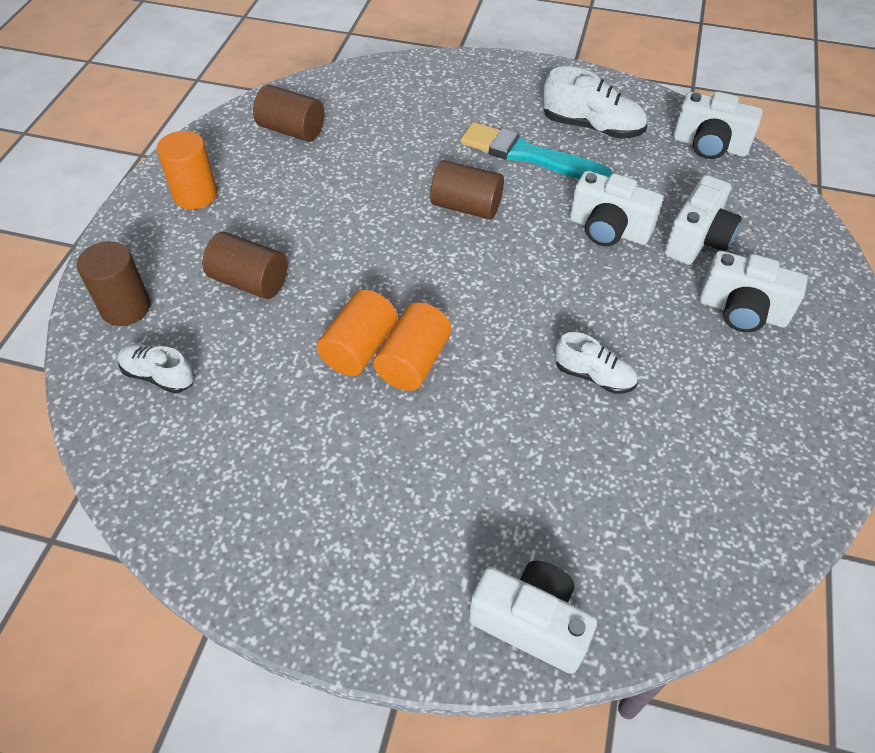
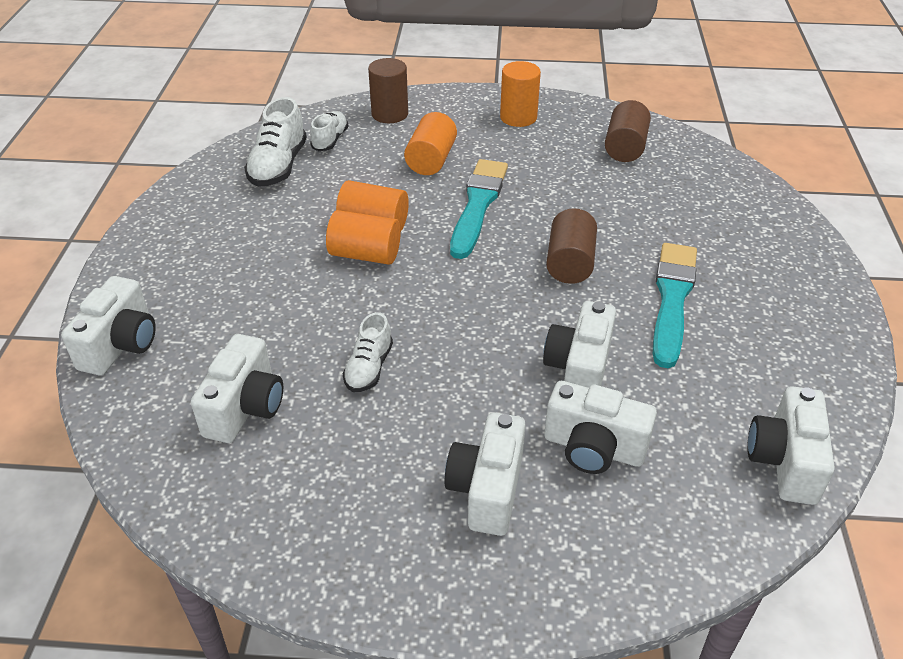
camera: 80 degrees right, 10 degrees down
(250, 281) = (431, 160): brown cylinder -> orange cylinder
(352, 255) = (478, 205): none -> turquoise brush
(592, 127) = (754, 346): white shoe -> white shoe (278, 166)
(643, 486) = (245, 408): none -> white camera

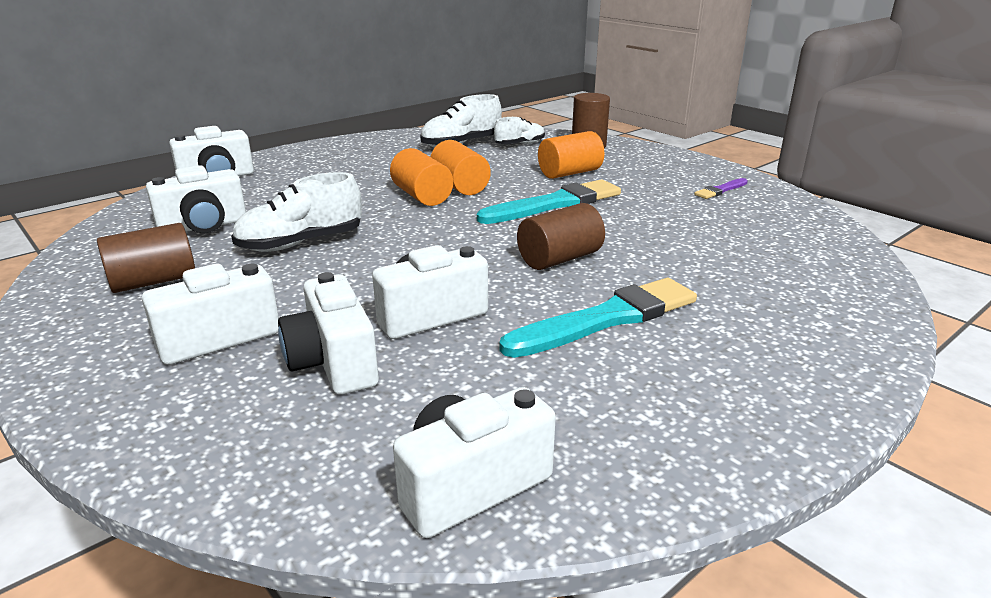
camera: 45 degrees right, 15 degrees down
(369, 368) = (301, 243): white shoe -> white shoe, size x1.59
(518, 117) = (691, 175): orange cylinder -> none
(559, 126) = (720, 190): none -> purple brush
(625, 147) = (763, 220): brown cylinder -> brown cylinder (154, 281)

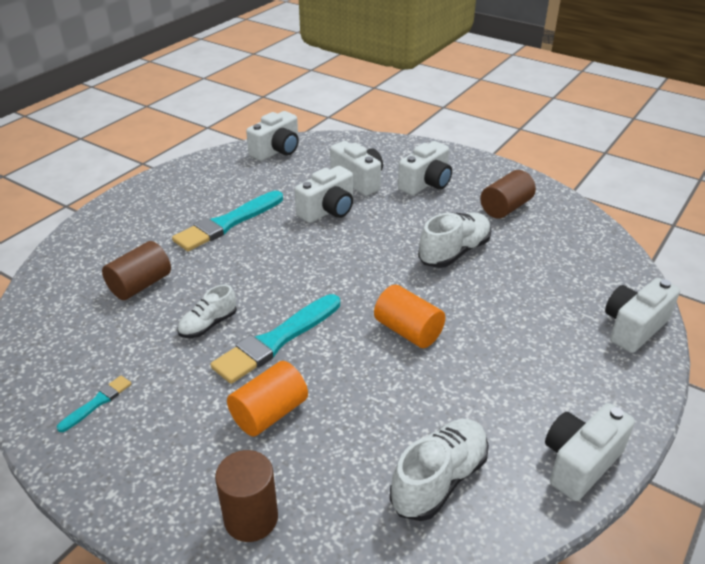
camera: 165 degrees right, 10 degrees up
(203, 227) = (545, 257): white camera -> white camera (580, 463)
(460, 186) = (381, 357): orange cylinder -> none
(519, 144) = (355, 500): white shoe -> white shoe (208, 325)
(559, 259) = (261, 267): brown cylinder -> brown cylinder (140, 285)
(720, 190) = (97, 402): purple brush -> turquoise brush

